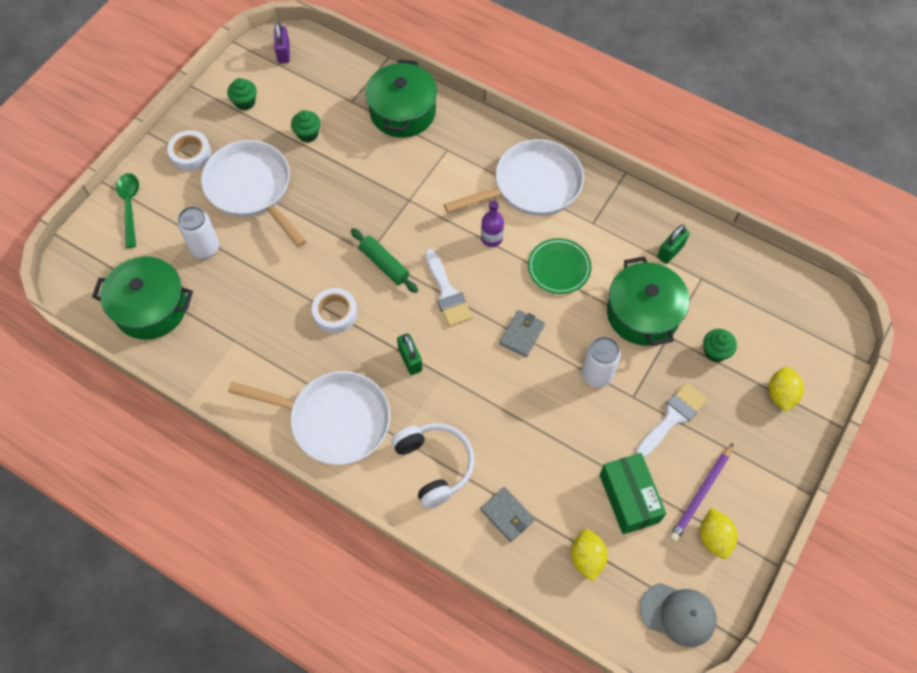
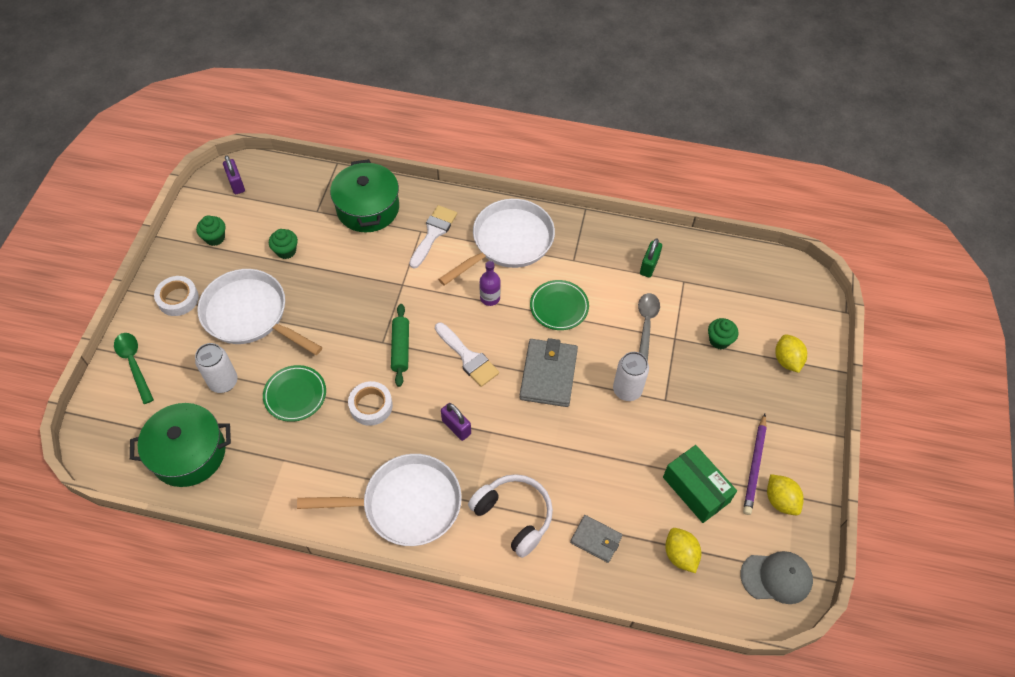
camera: 20 degrees left, 5 degrees down
(267, 281) = (295, 395): none -> green plate
(384, 264) = (401, 348): green rolling pin -> green rolling pin turned 60 degrees clockwise
(410, 360) = (456, 427): green padlock -> purple padlock
(522, 334) = (548, 375): grey wallet -> grey wallet, size x1.70
(643, 313) = (646, 325): green pot -> grey spoon
(672, 417) = (705, 407): white brush -> white brush (433, 233)

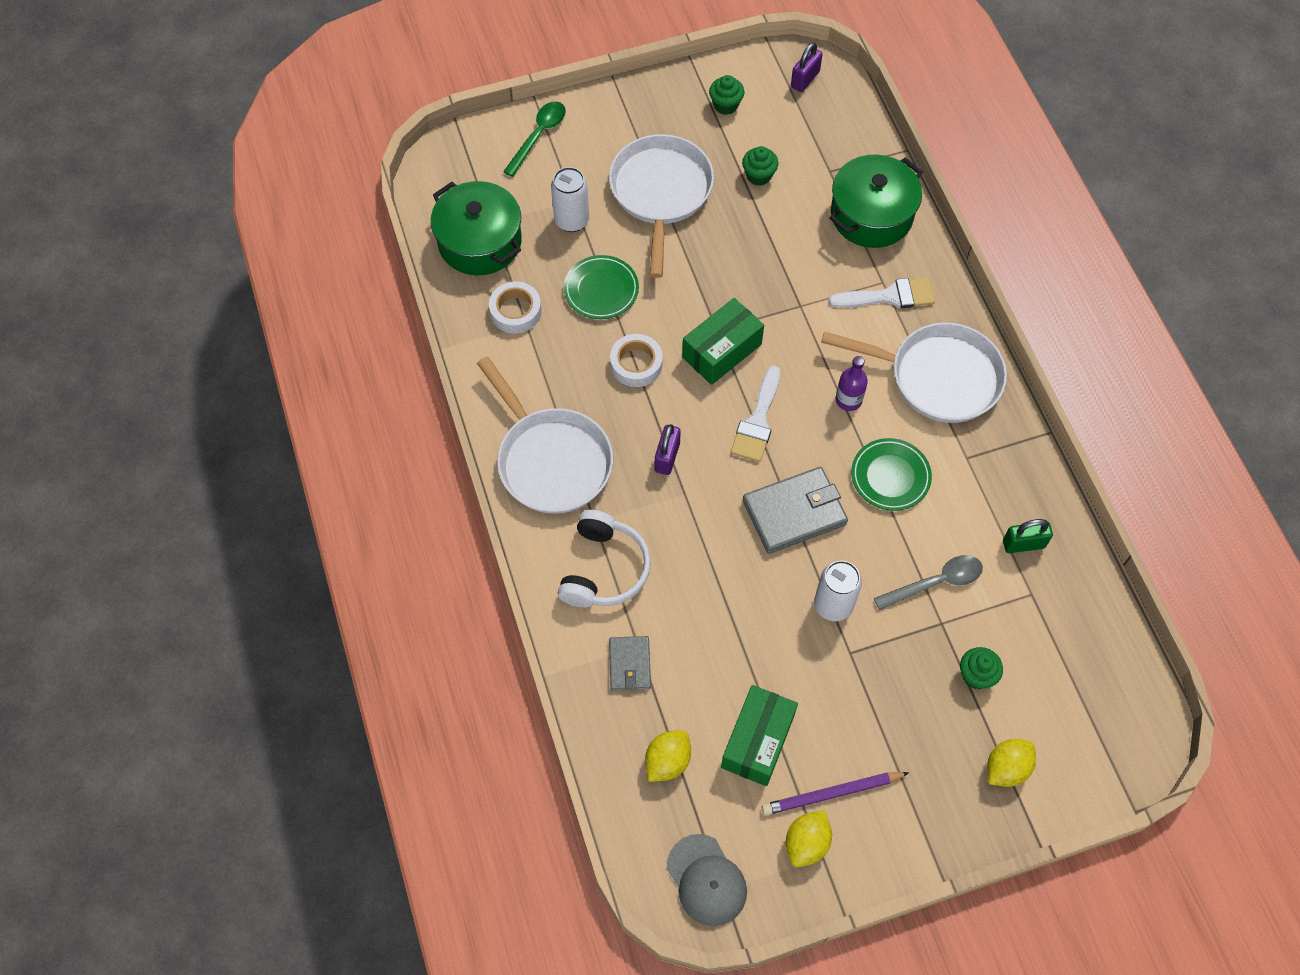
camera: 60 degrees right, 5 degrees up
(178, 299) = (633, 122): white tape -> white tape (515, 311)
(401, 348) = (722, 351): green rolling pin -> green box

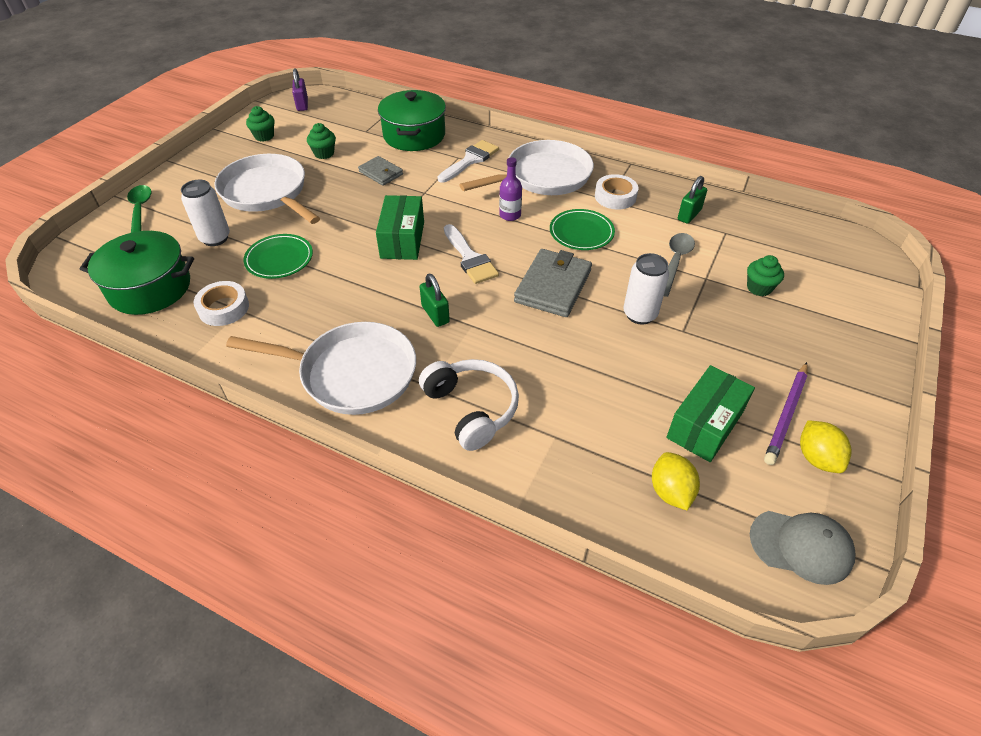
camera: 45 degrees left, 15 degrees down
(629, 664) = (564, 452): grey wallet -> grey wallet (381, 173)
(636, 364) = (352, 281): white tape -> white tape (615, 197)
(667, 457) = (435, 314): purple padlock -> green padlock
(758, 741) = (705, 425): green box -> green box turned 60 degrees clockwise
(1006, 768) = (840, 319): yellow lemon -> none

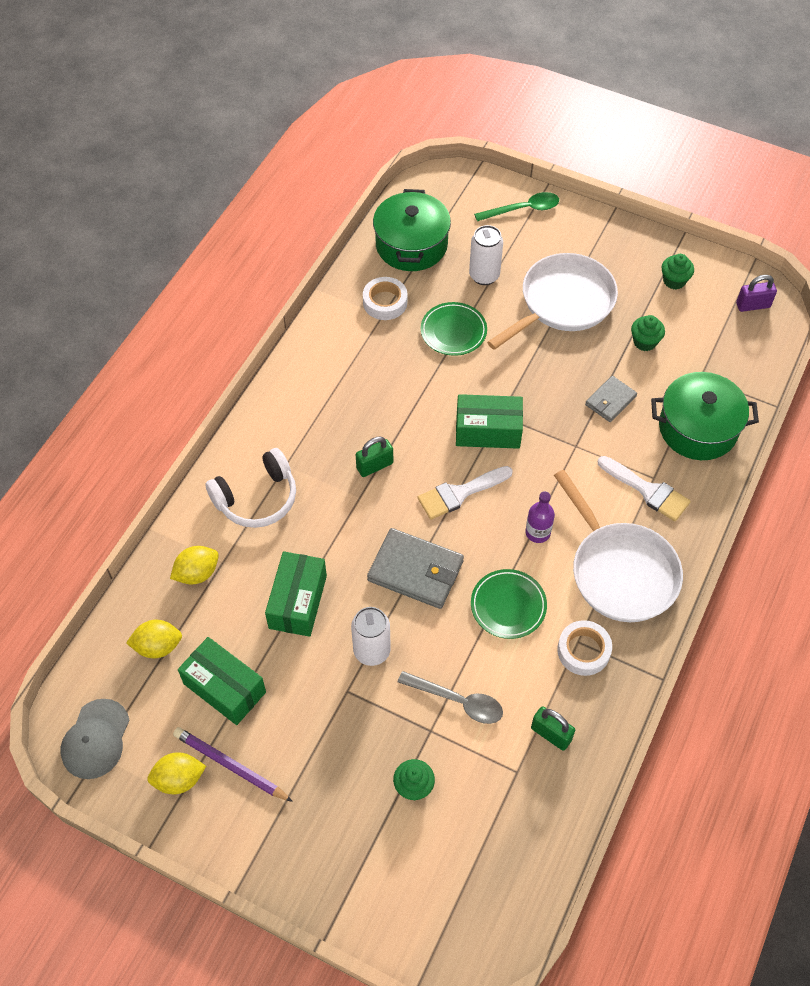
camera: 90 degrees right, 10 degrees up
(351, 373) = (302, 406): white pan -> none
(572, 459) = (197, 573): none -> yellow lemon
(596, 369) = (298, 602): none -> green box

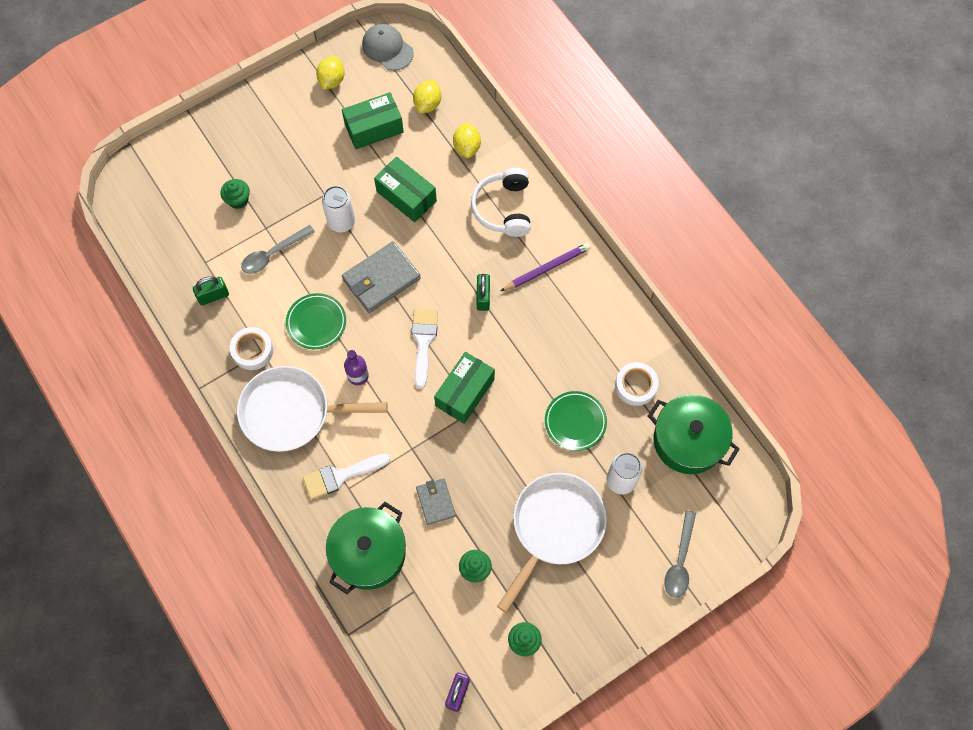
camera: 120 degrees right, 10 degrees up
(230, 765) = (321, 110): purple pencil -> purple pencil (547, 268)
(523, 209) = (680, 561): green spoon -> grey spoon
(562, 303) = (555, 527): white pan -> white pan turned 135 degrees counterclockwise

